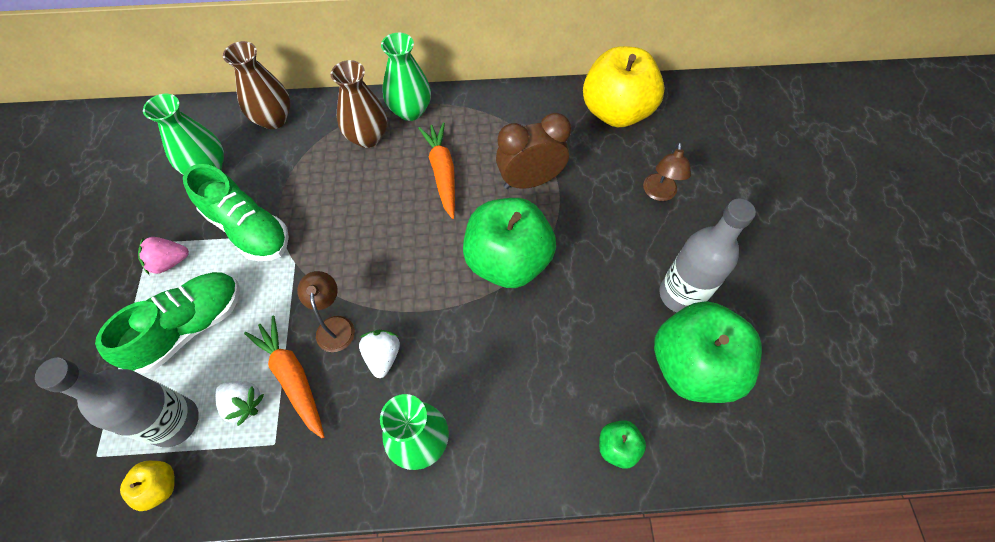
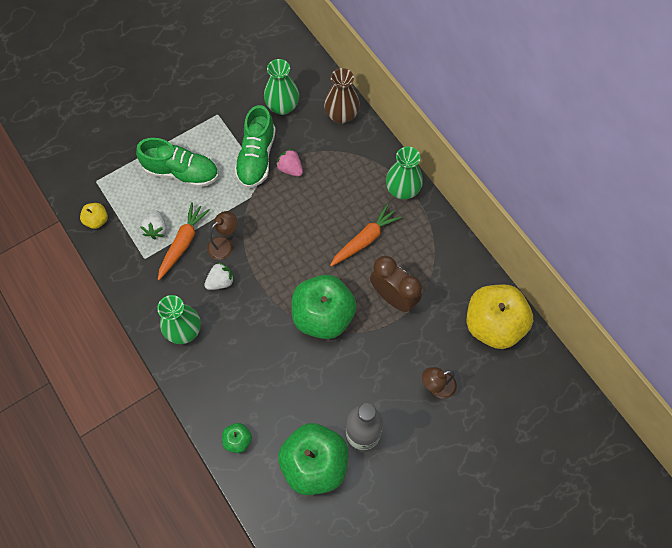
camera: 60 degrees right, 5 degrees up
(169, 262) = (212, 133): pink strawberry -> pink strawberry (290, 169)
(175, 422) = (130, 203): grey bottle -> none
(368, 137) = (363, 178): brown vase -> none

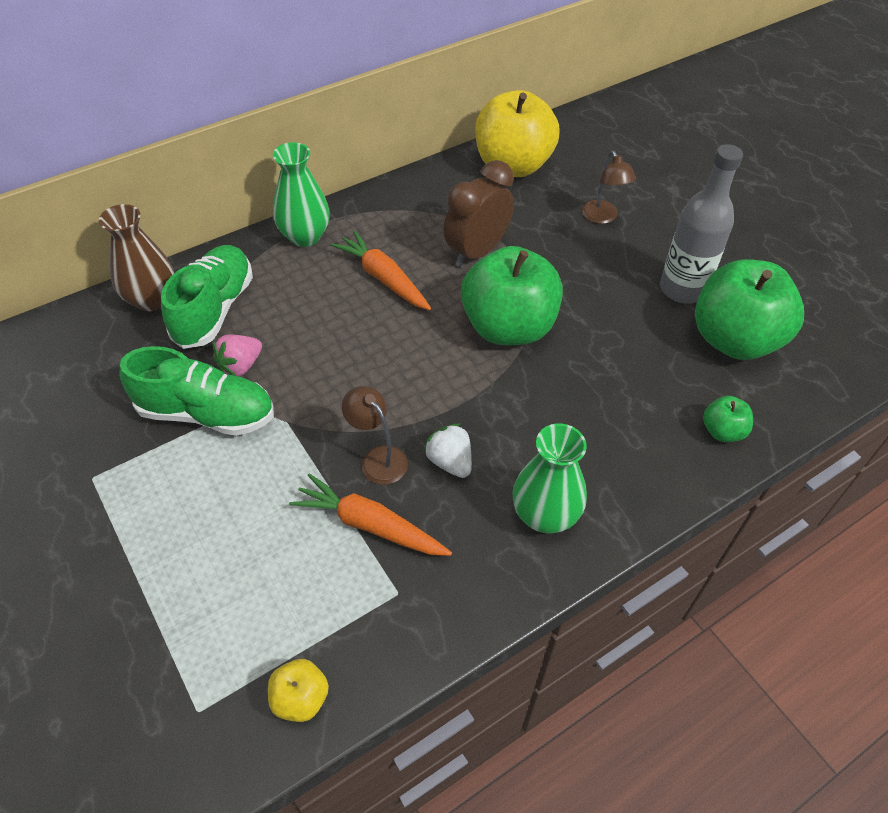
camera: 90 degrees left, 15 degrees down
(156, 229) = (335, 574): white strawberry -> none
(181, 172) = (212, 535): green shoe -> green shoe (214, 309)
(282, 106) = (108, 376): green vase -> none

